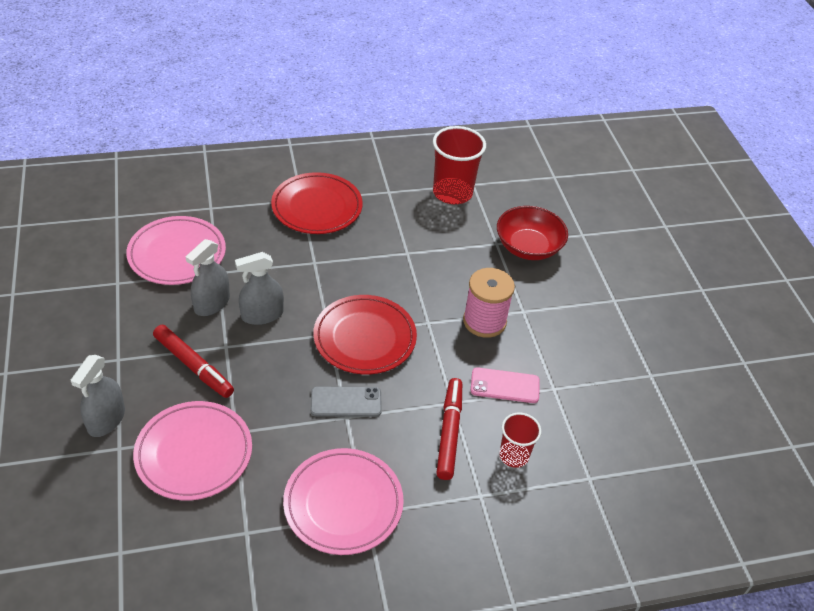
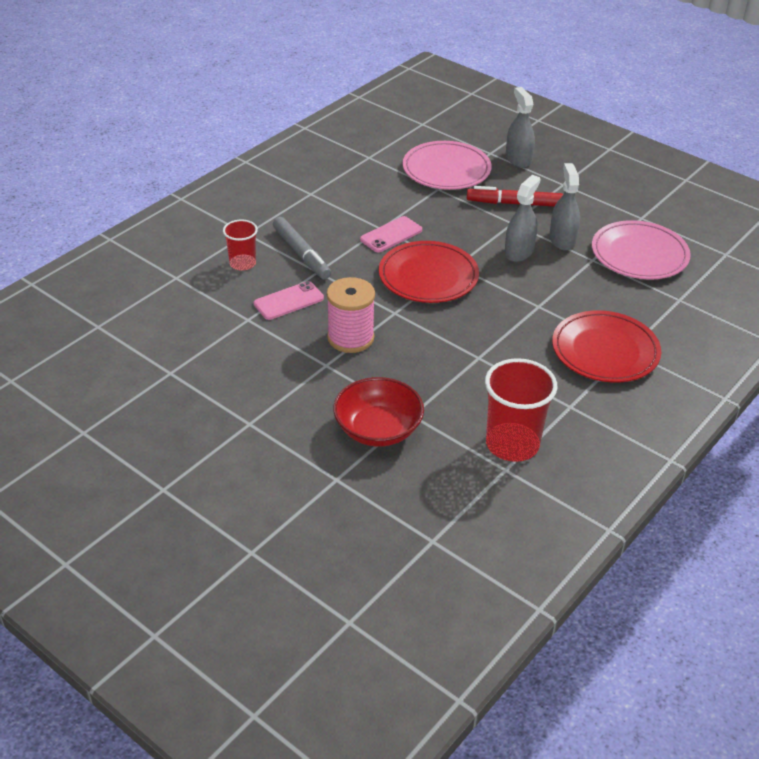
camera: 145 degrees right, 5 degrees down
(343, 504) = (329, 191): pink plate -> none
(346, 402) = (391, 235): grey phone -> pink phone
(449, 432) = (301, 254): red marker -> grey marker

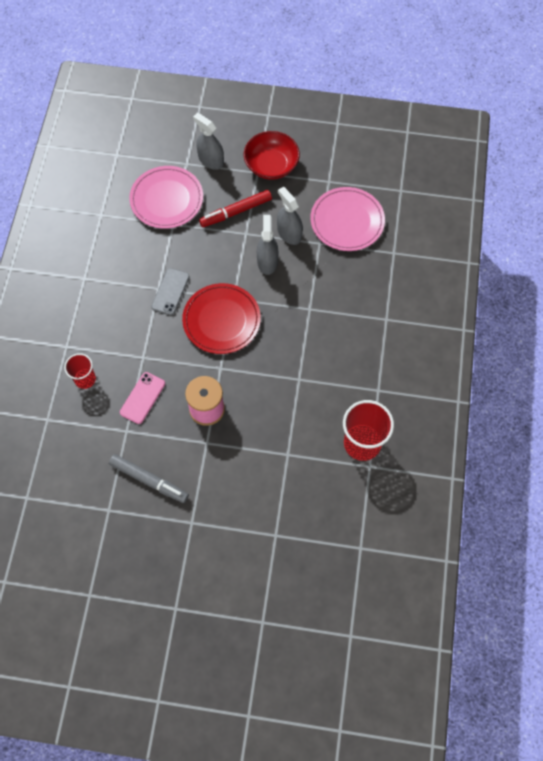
camera: 30 degrees left, 25 degrees up
(301, 254) = (120, 346): grey marker -> grey marker (149, 480)
(378, 429) = (275, 479): red bowl -> red bowl (271, 165)
(391, 235) = (170, 292): pink phone -> grey phone
(605, 351) = (373, 328): red plate -> none

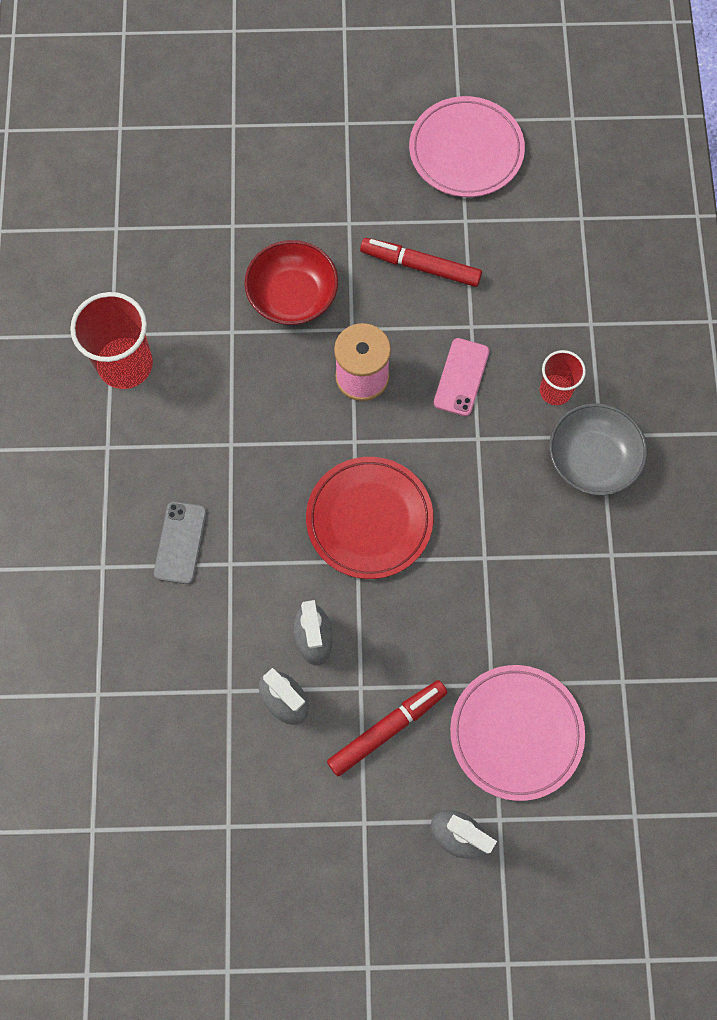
camera: 170 degrees right, 5 degrees up
(76, 333) = (592, 459): none -> grey bowl
(149, 480) = (420, 266): grey marker -> red marker
(170, 292) = (464, 555): grey phone -> grey phone (180, 542)
(271, 165) = (341, 844): red bowl -> red bowl (292, 296)
(347, 221) = (185, 744): pink plate -> pink plate (466, 151)

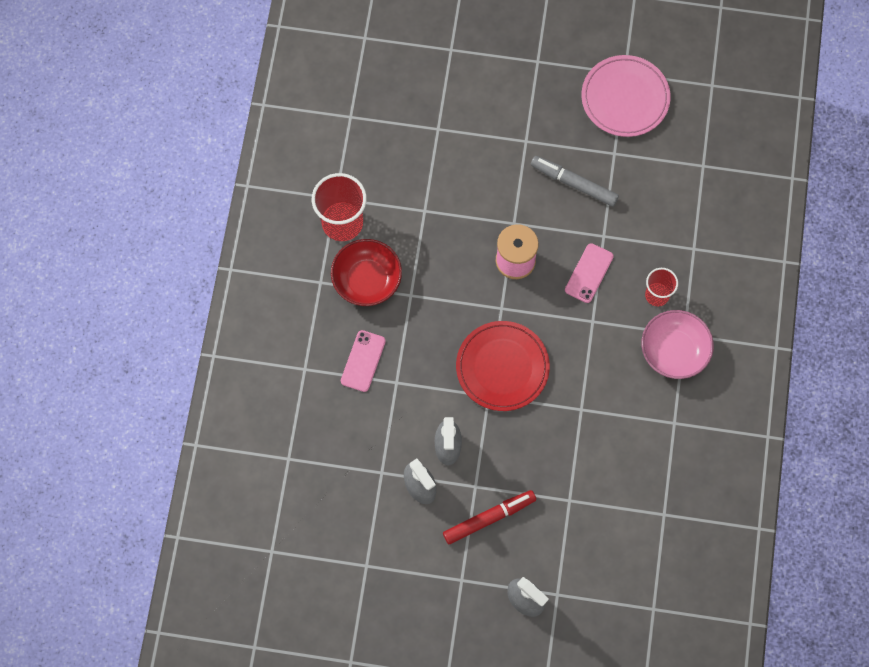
camera: 10 degrees right, 0 degrees up
(180, 542) = (363, 361): grey phone -> pink phone
(292, 296) = (474, 191): red bowl -> red bowl (367, 280)
(420, 266) = (574, 183): red marker -> grey marker
(516, 733) = (580, 537): pink plate -> none
(592, 459) = (674, 351): grey bowl -> pink bowl

